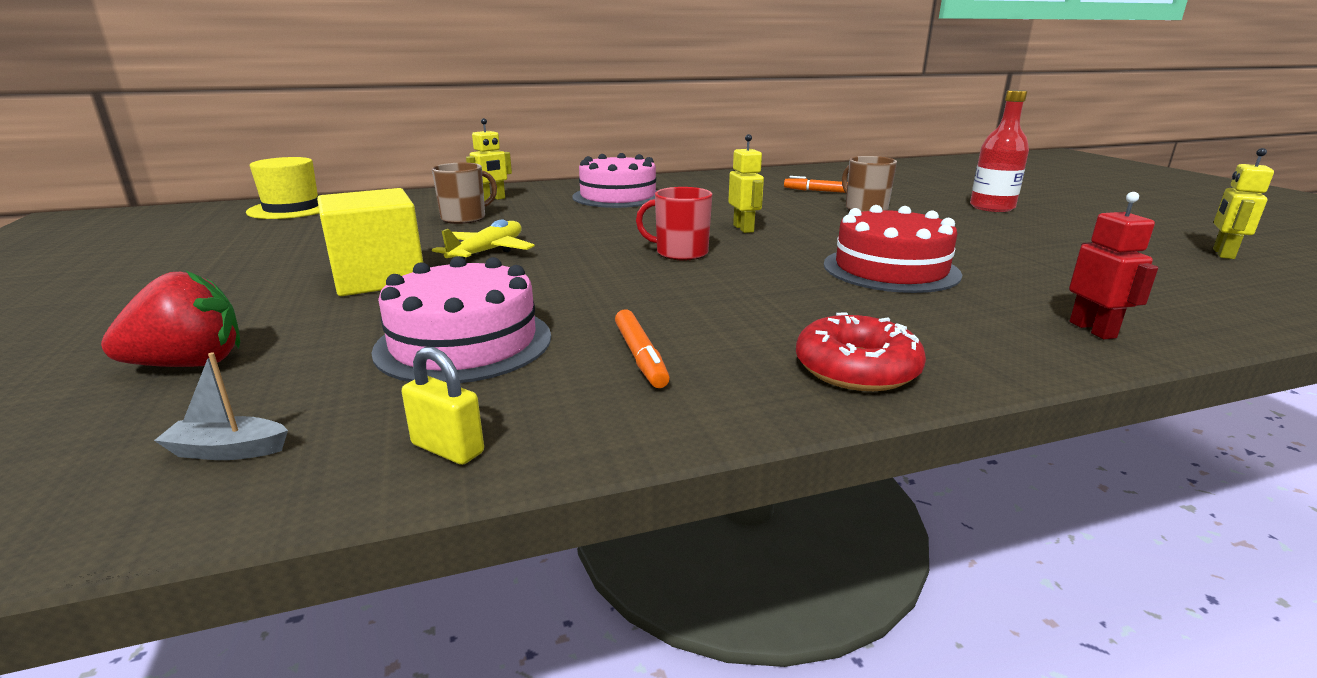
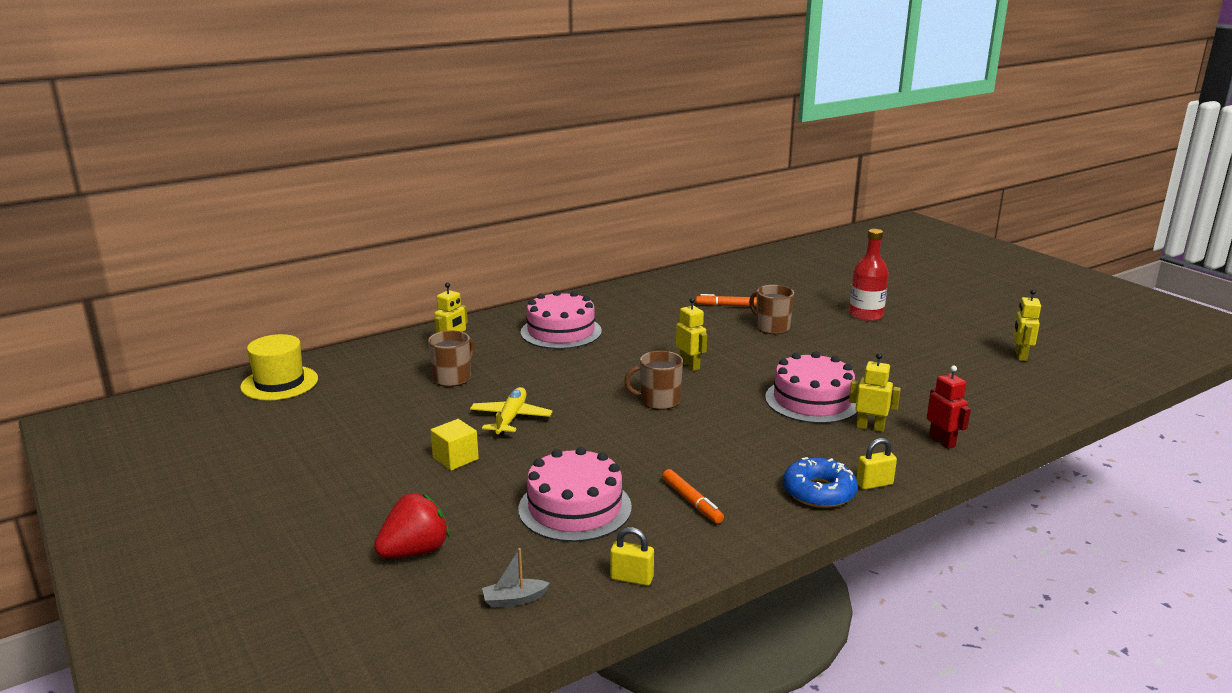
camera: 15 degrees left, 0 degrees up
(379, 278) = (455, 458): yellow cube -> yellow cube, size x0.55
(680, 253) = (659, 401): red mug -> brown mug
(856, 368) = (819, 492): red donut -> blue donut
(890, 269) = (812, 400): red cake -> pink cake
(959, 369) = (874, 484): none -> yellow padlock
(970, 303) = (870, 427): none -> yellow robot

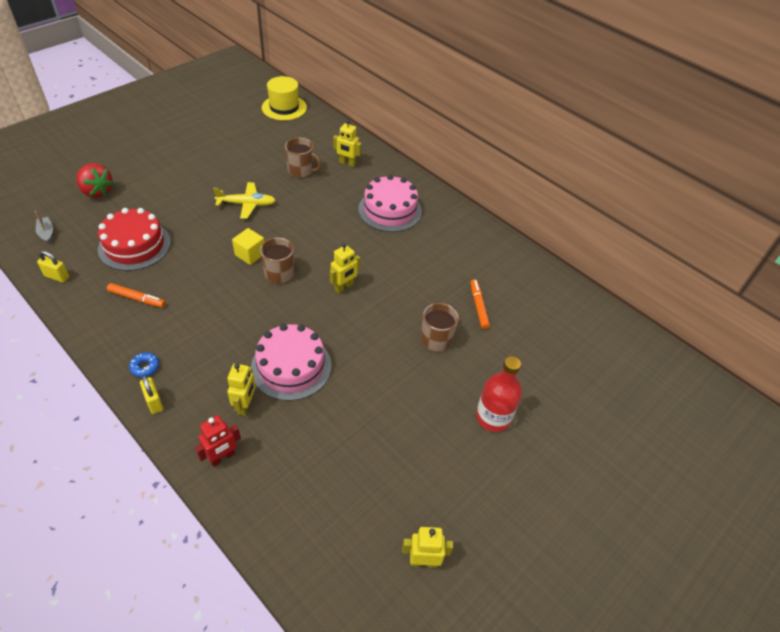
camera: 75 degrees right, 25 degrees up
(455, 458) = (194, 189): yellow cube -> yellow cube (250, 254)
(575, 508) = (134, 245): pink cake -> red cake
(632, 578) = (57, 276): yellow padlock -> yellow padlock turned 75 degrees counterclockwise
(692, 502) = (137, 298): orange marker -> orange marker turned 120 degrees counterclockwise
(819, 492) = (145, 367): blue donut -> blue donut, size x0.53

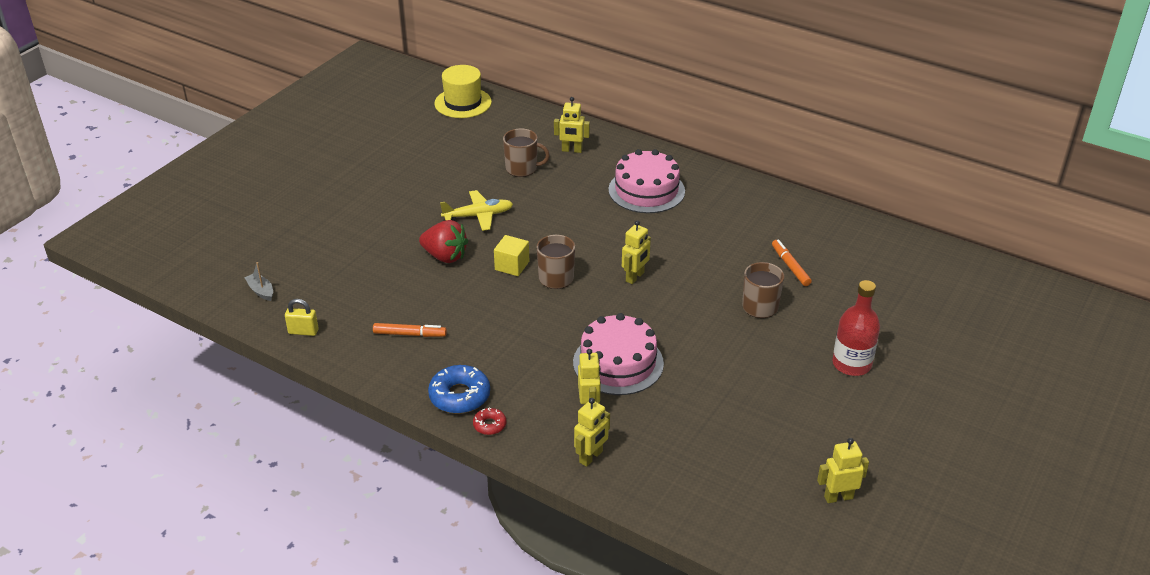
camera: 10 degrees left, 10 degrees down
(97, 191) = (292, 236): red strawberry -> red strawberry (445, 256)
(134, 245) = (373, 283): red cake -> none
(145, 367) = (459, 396): blue donut -> blue donut, size x1.88
(154, 402) = (489, 425): yellow padlock -> red donut
(222, 457) = (591, 457): red robot -> yellow robot

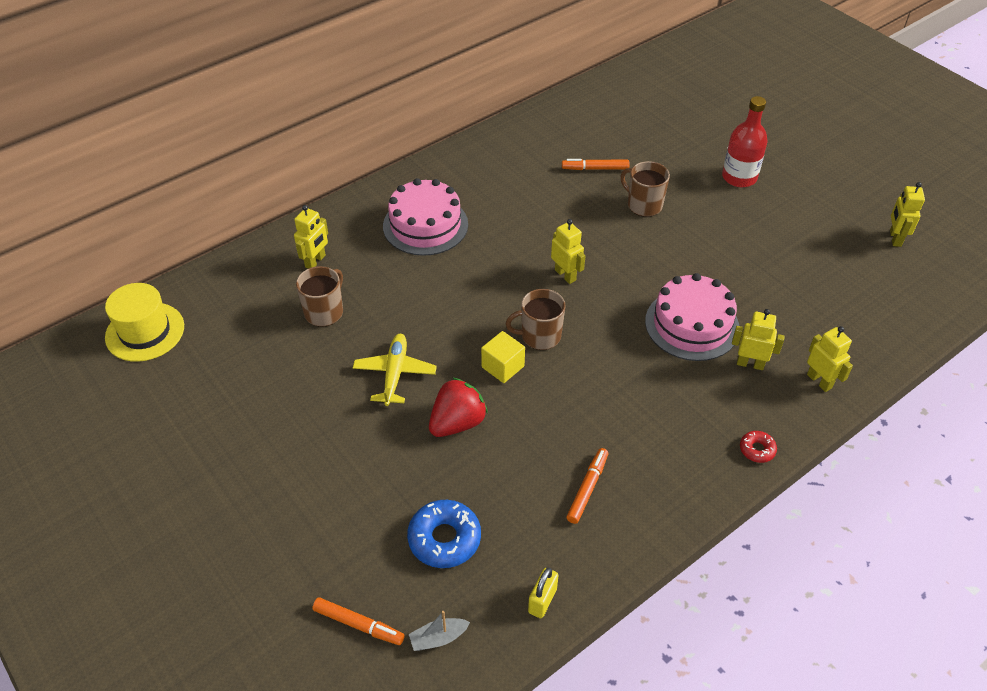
camera: 70 degrees left, 10 degrees up
(262, 255) = (358, 624): none -> orange marker
(459, 396) = (705, 465): blue donut -> blue donut (444, 539)

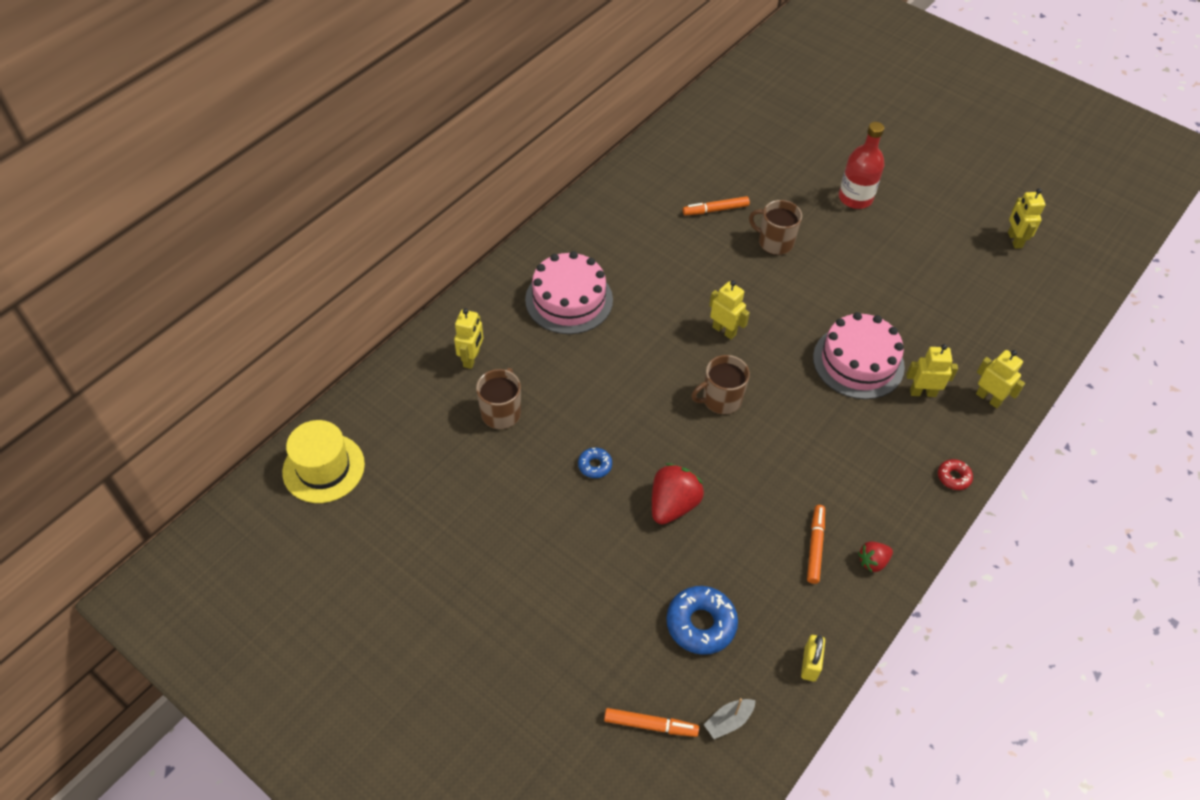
camera: 15 degrees left, 5 degrees up
(394, 373) = (595, 465): yellow plane -> blue donut
(503, 366) = (696, 438): yellow cube -> none
(643, 514) = (872, 561): none -> red strawberry

